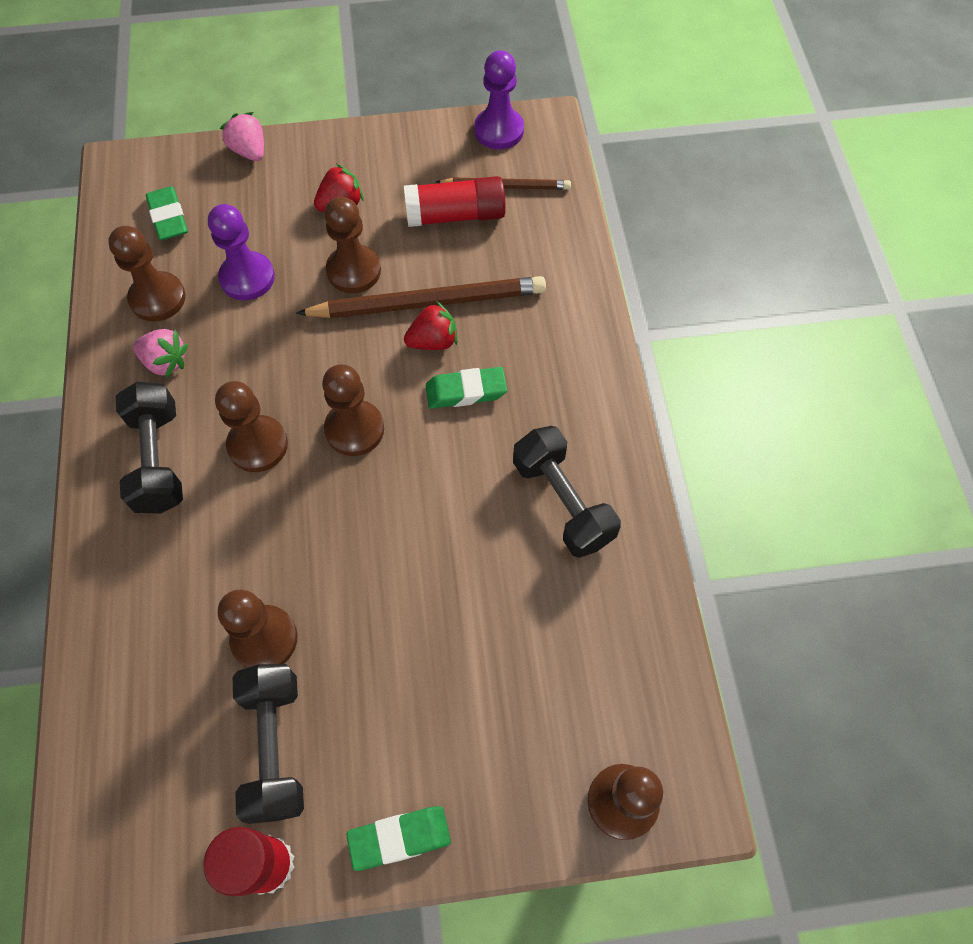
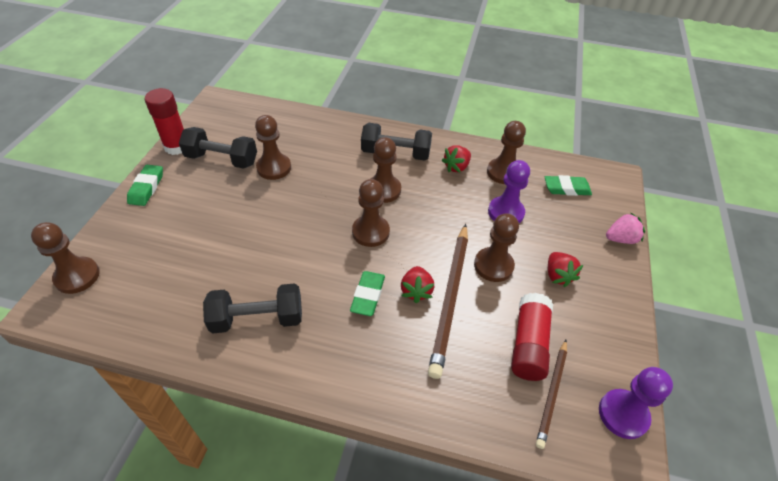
camera: 110 degrees right, 15 degrees down
(165, 362) = (456, 167): pink strawberry -> red strawberry

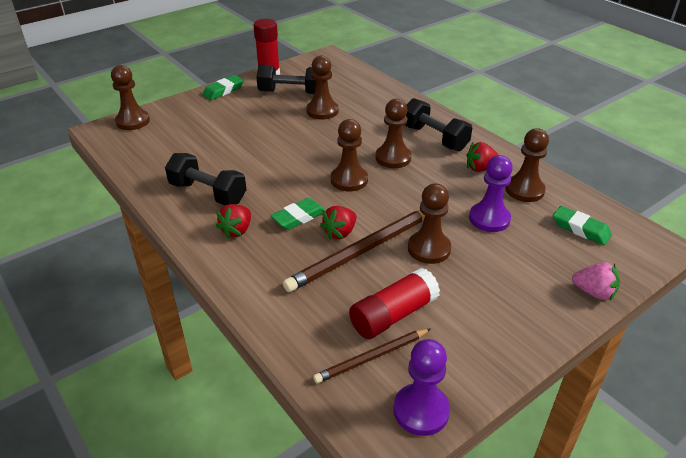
camera: 40 degrees right, 10 degrees down
(222, 159) = (291, 92): black dumbbell -> black dumbbell turned 45 degrees counterclockwise
(558, 276) = (484, 285): red strawberry -> red strawberry (237, 230)

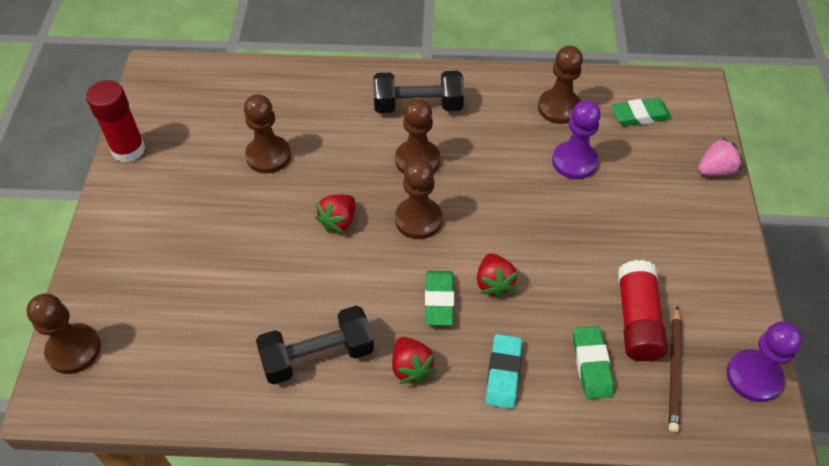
camera: 50 degrees left, 15 degrees up
(223, 90) = (112, 215): green eraser -> green eraser (591, 365)
(274, 271) = (503, 373): none -> turquoise eraser
(291, 92) = (196, 157): black dumbbell -> none
(362, 251) = (536, 285): brown pencil -> none
(429, 249) = (576, 233): brown pawn -> none
(480, 168) = (499, 111): red strawberry -> red strawberry (338, 221)

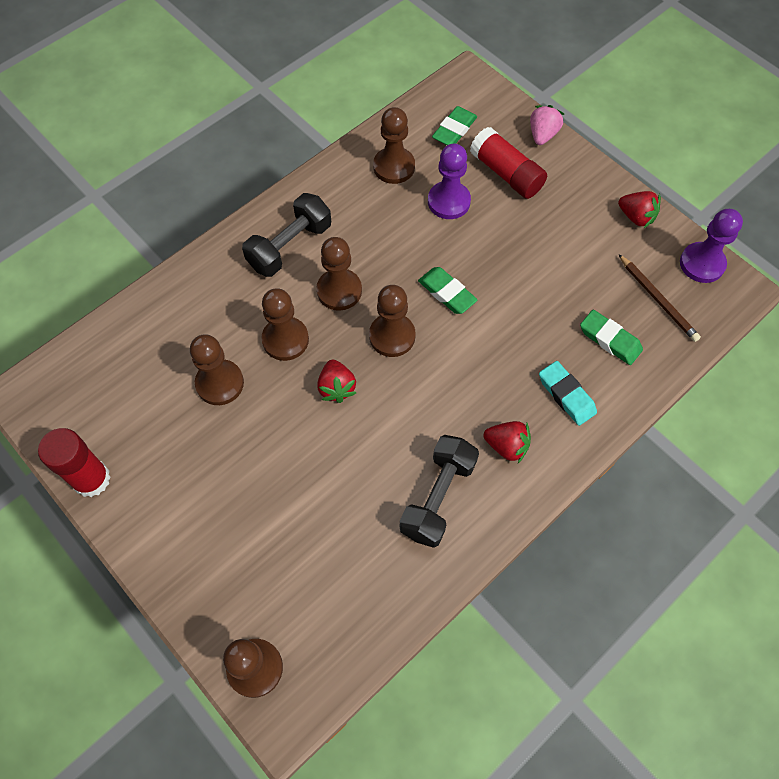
camera: 45 degrees left, 10 degrees up
(342, 163) = (285, 340): none -> brown pawn
(439, 300) = (472, 383): green eraser -> green eraser (447, 293)
(494, 283) = (493, 338): red strawberry -> red strawberry (636, 217)
(637, 320) = (604, 285): red glue stick -> red glue stick (506, 173)

